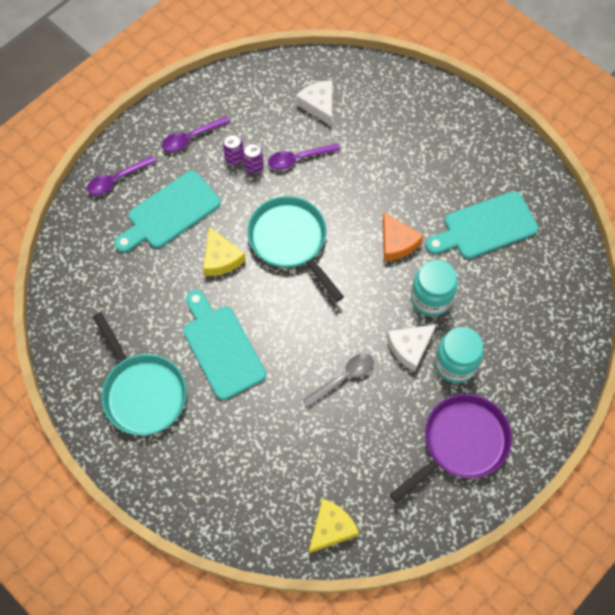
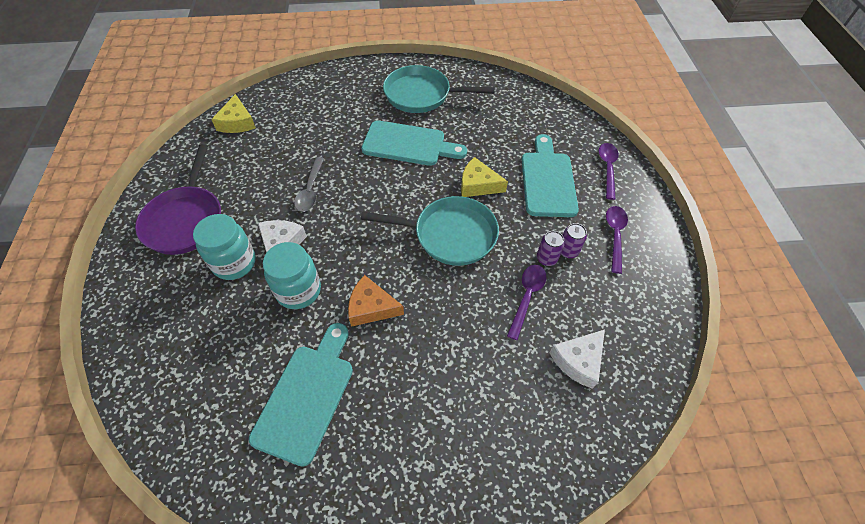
camera: 130 degrees right, 10 degrees down
(318, 105) = (578, 361): white cheese -> white cheese turned 120 degrees clockwise

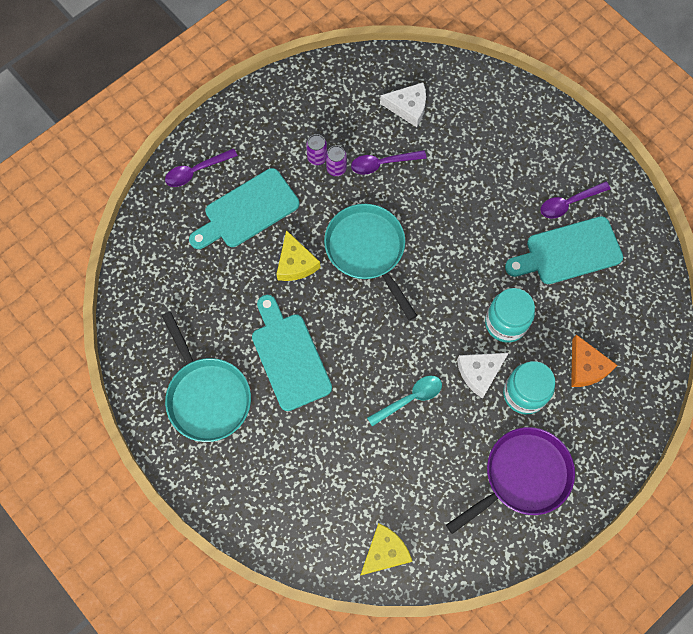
camera: 125 degrees left, 15 degrees up
(310, 190) = (410, 399): grey spoon -> turquoise spoon
(371, 307) = (476, 261): orange cheese -> orange cheese (586, 367)
(615, 236) = (275, 132): purple spoon -> purple spoon (569, 203)

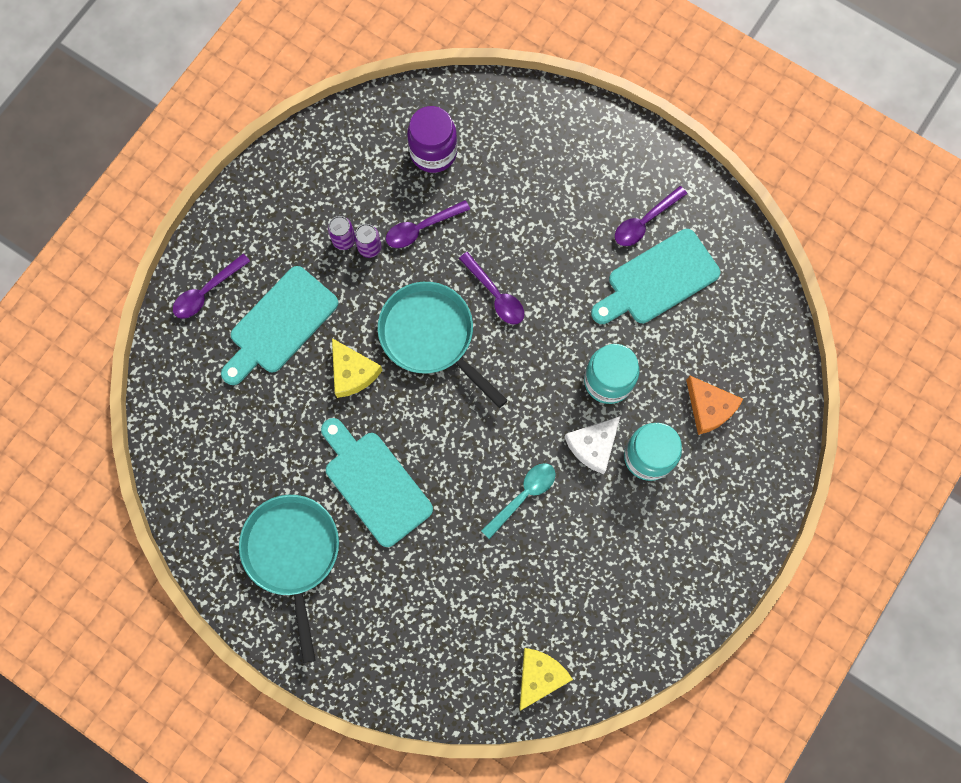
camera: 15 degrees left, 5 degrees up
(206, 396) = (293, 554): turquoise pan -> turquoise pan turned 150 degrees counterclockwise
(408, 107) = (433, 152): white cheese -> purple jar
(429, 230) = (495, 294): none -> purple spoon
(522, 476) = (669, 550): purple pan -> none

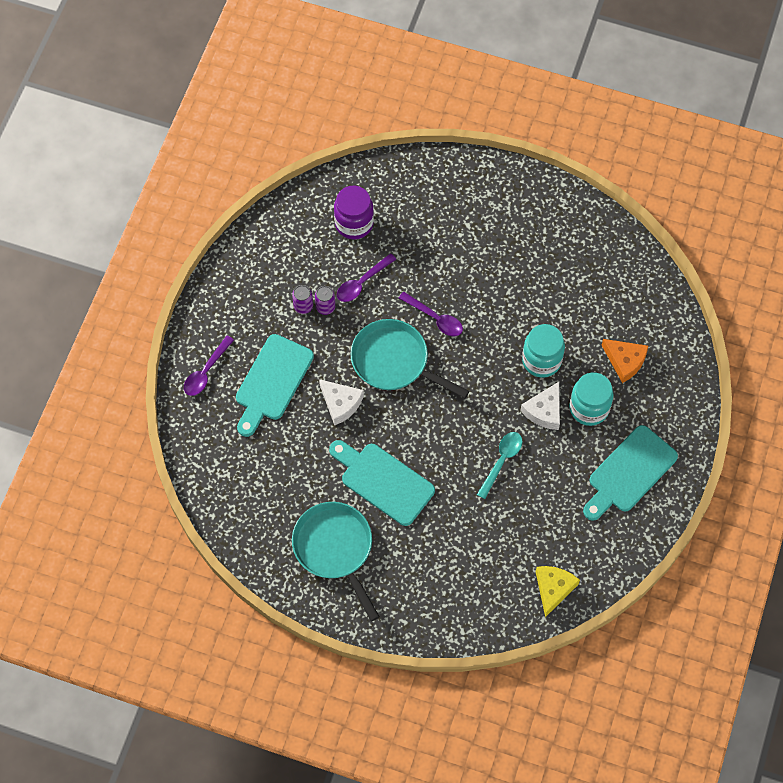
camera: 15 degrees left, 10 degrees down
(352, 372) = (340, 403): yellow cheese -> white cheese
(645, 221) = (535, 236): purple spoon -> none
(658, 279) = (558, 276): turquoise cutting board -> turquoise cutting board (629, 472)

